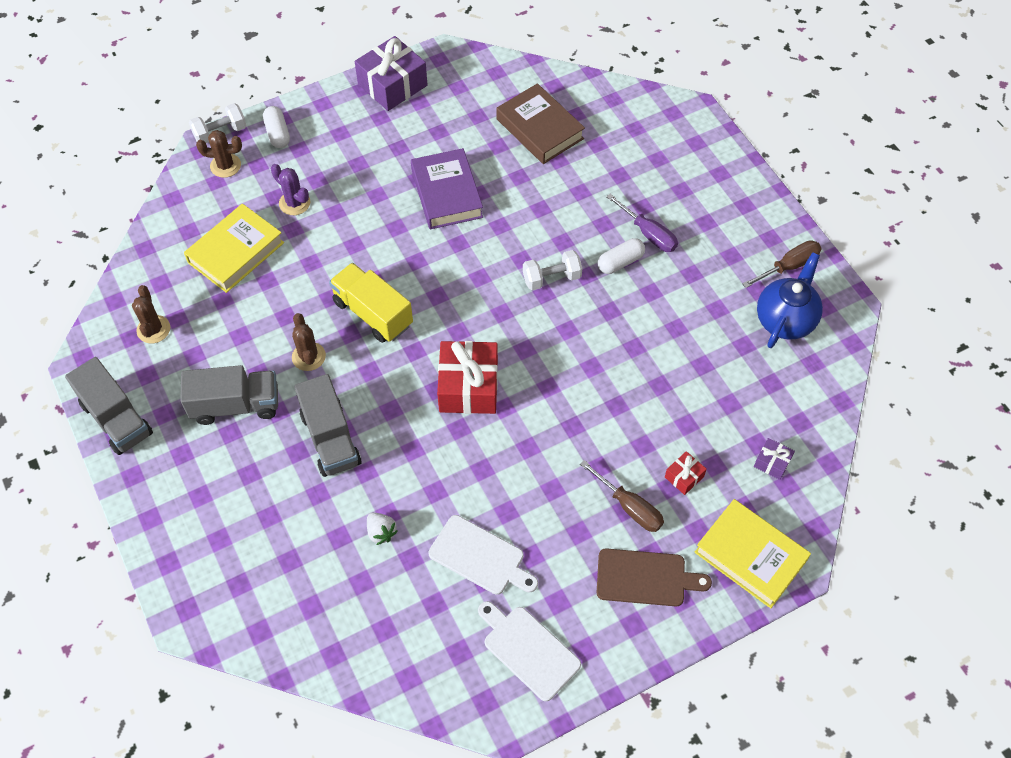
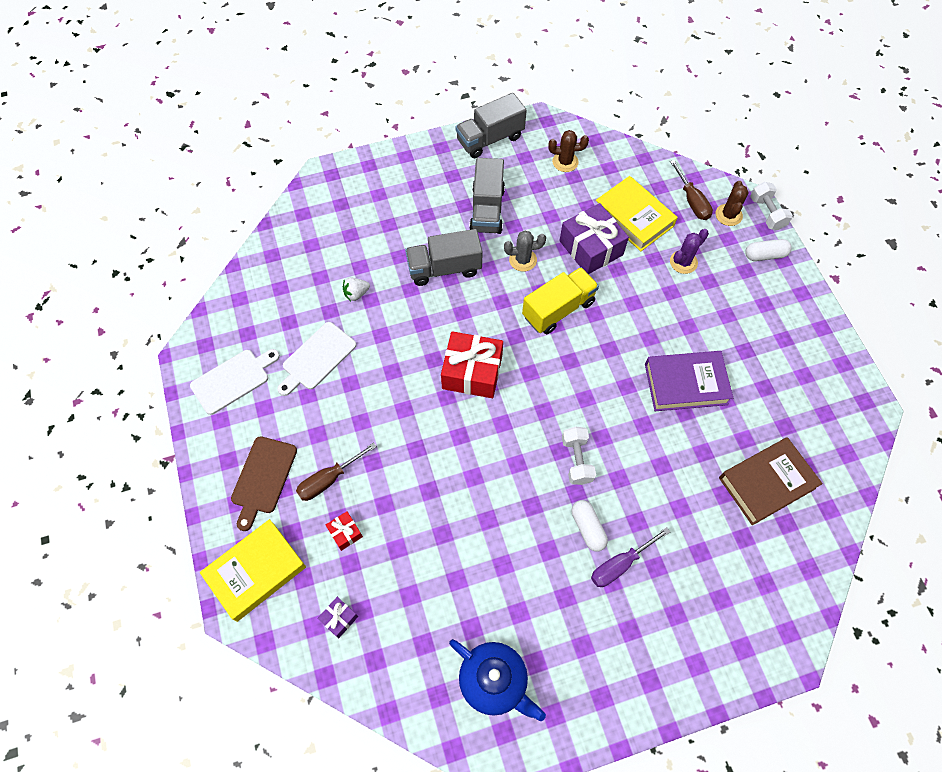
camera: 100 degrees right, 5 degrees up
(308, 356) = (523, 260): brown cactus -> grey cactus
(392, 85) = (827, 354): purple gift -> purple gift (591, 248)
(788, 266) = (561, 706): brown screwdriver -> brown screwdriver (691, 201)

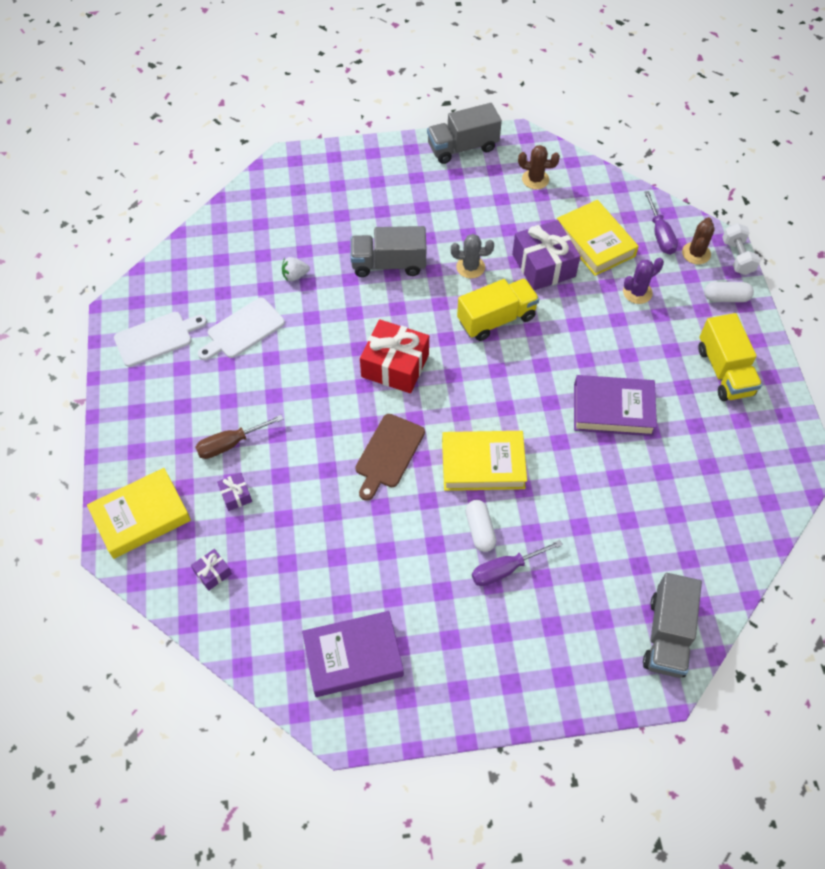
camera: 10 degrees right, 5 degrees down
(263, 478) = (166, 433): brown cutting board -> brown cutting board (388, 454)
(345, 533) = (236, 495): red gift -> purple gift
(487, 210) = (444, 214): grey truck -> grey truck (667, 635)
(494, 681) = (353, 656): blue teapot -> purple book
(576, 460) = (483, 464): white dumbbell -> yellow book
(691, 201) = (660, 234): brown screwdriver -> purple screwdriver
(766, 483) = (676, 517): brown book -> none
(779, 329) = (724, 371): none -> yellow truck

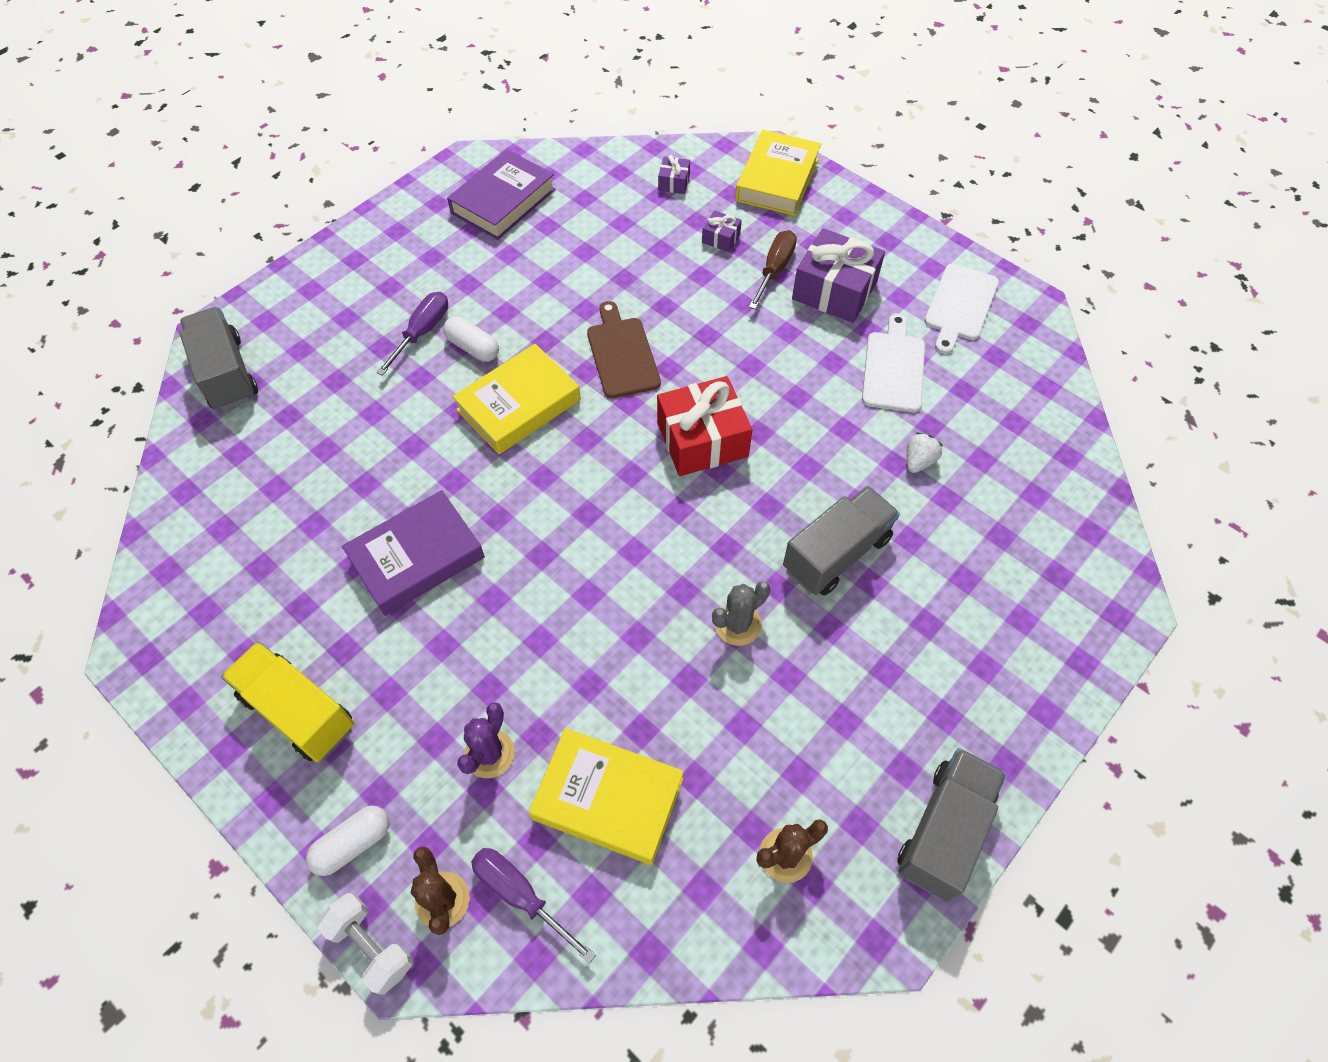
camera: 140 degrees right, 0 degrees up
(496, 319) = (642, 575): yellow truck -> none
(543, 265) = (648, 700): purple gift -> purple gift (834, 290)

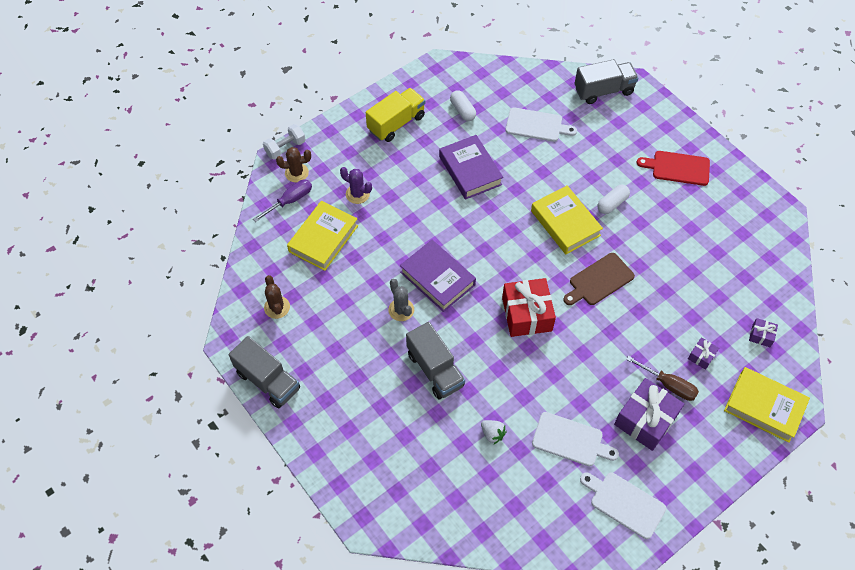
camera: 100 degrees right, 0 degrees up
(306, 464) = (536, 125): none -> white cutting board
(353, 844) = (329, 142): white capsule -> white capsule (462, 110)
(396, 272) = (677, 168): none -> red cutting board
(422, 332) = (626, 179): purple screwdriver -> none
(503, 201) = (742, 229): purple book -> purple book (437, 278)
(622, 354) = (599, 280): brown cutting board -> brown cutting board turned 150 degrees clockwise

